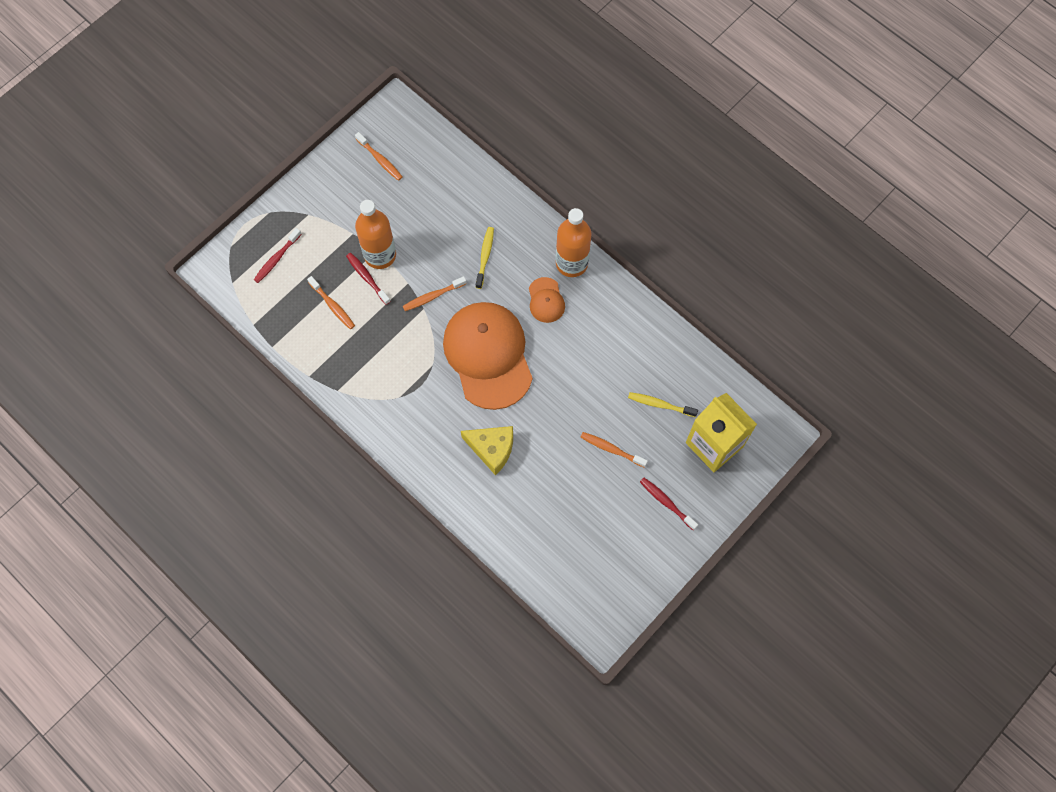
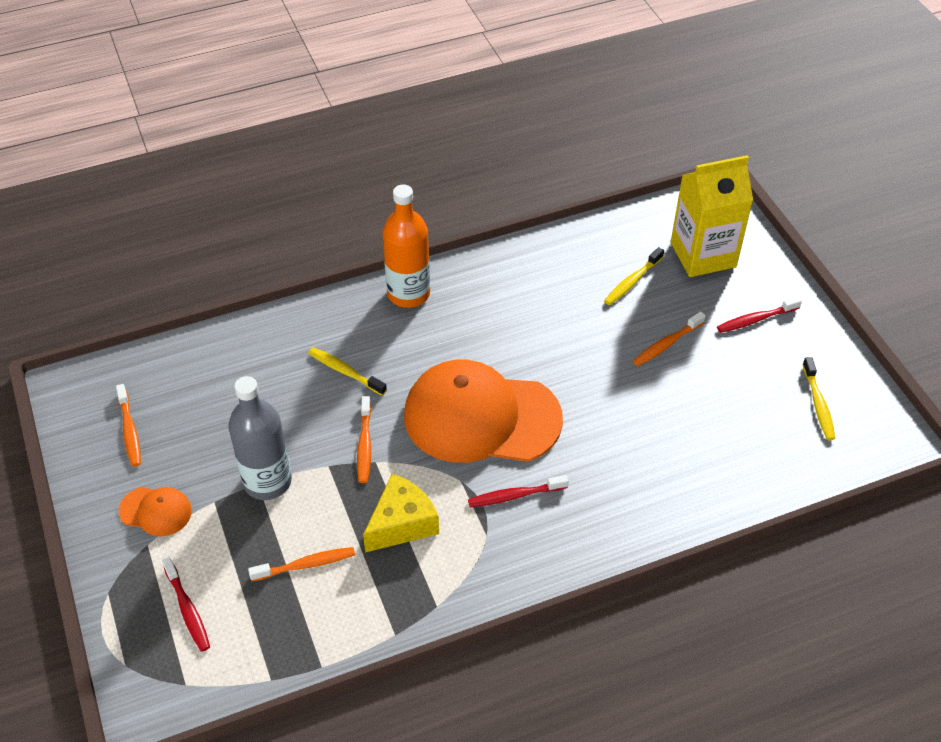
camera: 65 degrees left, 20 degrees down
(367, 278) = (291, 508): red toothbrush -> red toothbrush (514, 496)
(380, 160) = (130, 431): orange toothbrush -> orange toothbrush turned 90 degrees clockwise
(380, 255) = (267, 481): orange bottle -> grey bottle
(492, 449) = (611, 459): yellow cheese -> yellow cheese (402, 523)
(546, 300) = (441, 334): orange cap -> orange cap (156, 511)
(606, 569) = (818, 404): none -> yellow toothbrush

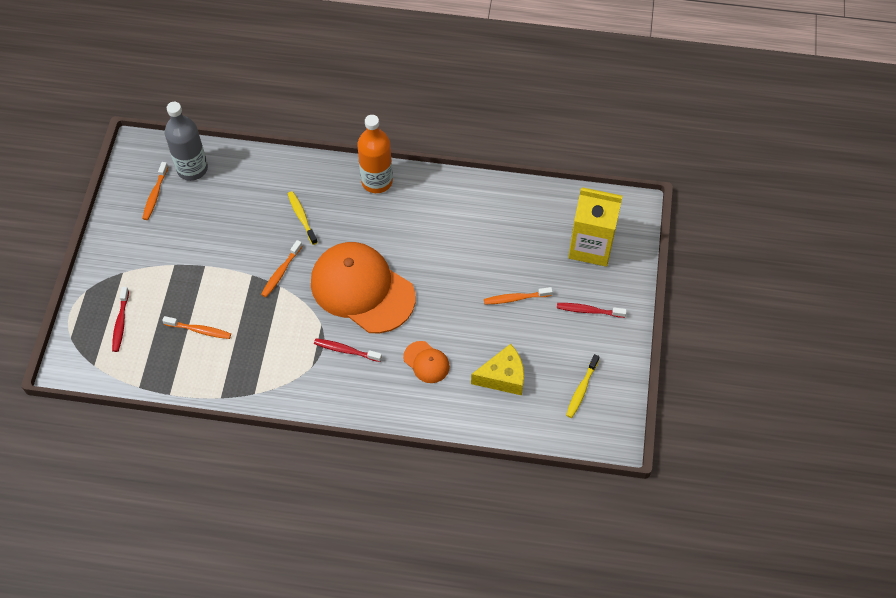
camera: 30 degrees right, 10 degrees up
(156, 511) = (139, 254): orange cap -> orange cap (426, 362)
(267, 481) = (211, 267): grey bottle -> grey bottle (192, 169)
(402, 523) = (269, 333): yellow cheese -> yellow cheese (503, 377)
(632, 282) = (527, 243): yellow toothbrush -> none

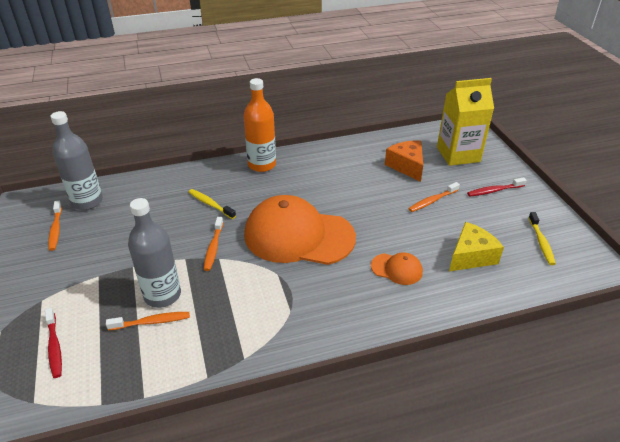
camera: 25 degrees left, 20 degrees down
(217, 307) = (162, 295): none -> grey bottle
(345, 350) = (315, 286): red toothbrush -> none
(523, 241) = (407, 166): none -> orange cheese

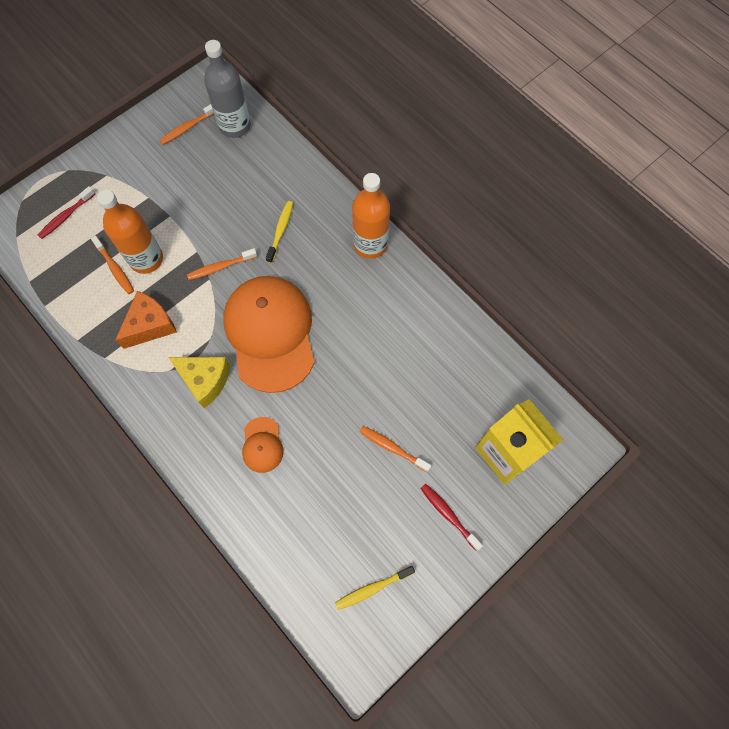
camera: 65 degrees right, 30 degrees up
(162, 295) = (146, 259): grey bottle -> orange bottle
(407, 166) = (448, 398): orange cheese -> orange cheese (150, 325)
(471, 256) = (314, 515): yellow cheese -> yellow cheese (205, 380)

